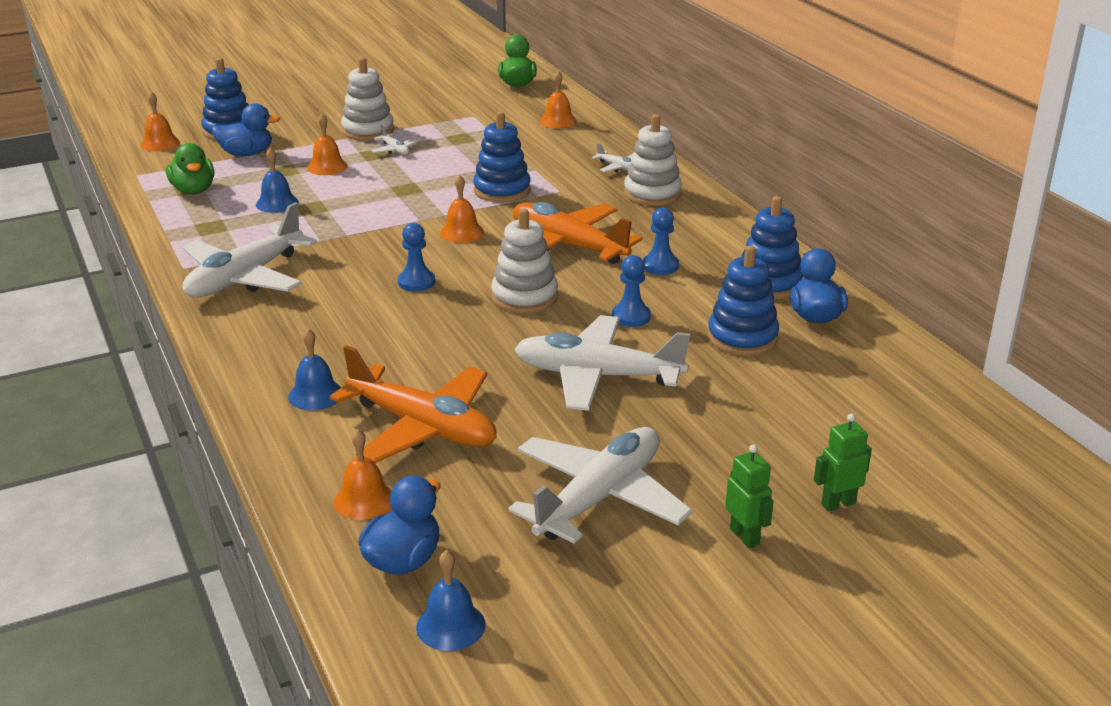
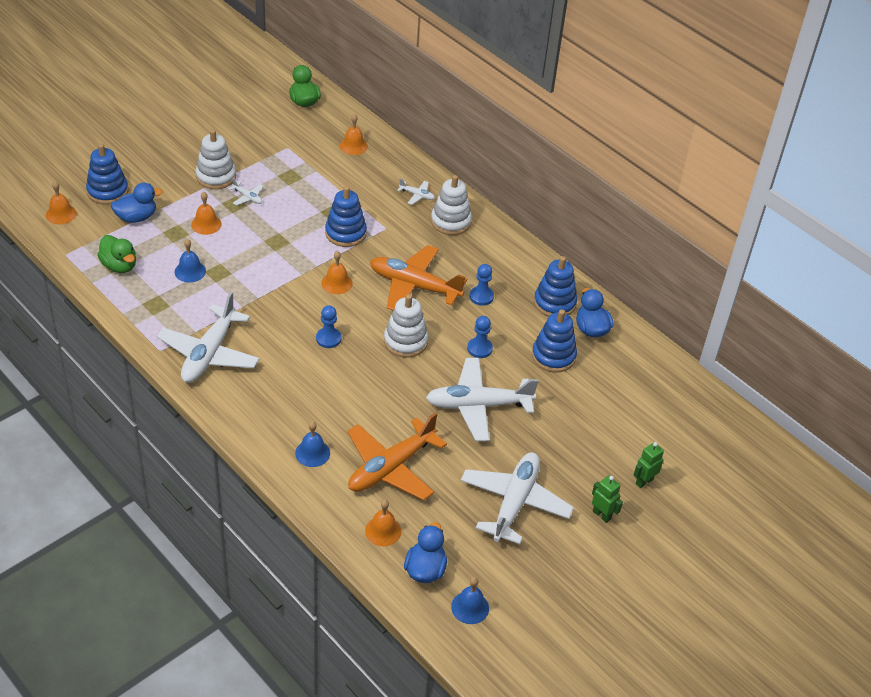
camera: 20 degrees left, 15 degrees up
(423, 427) = (391, 467): orange plane -> orange plane turned 120 degrees clockwise

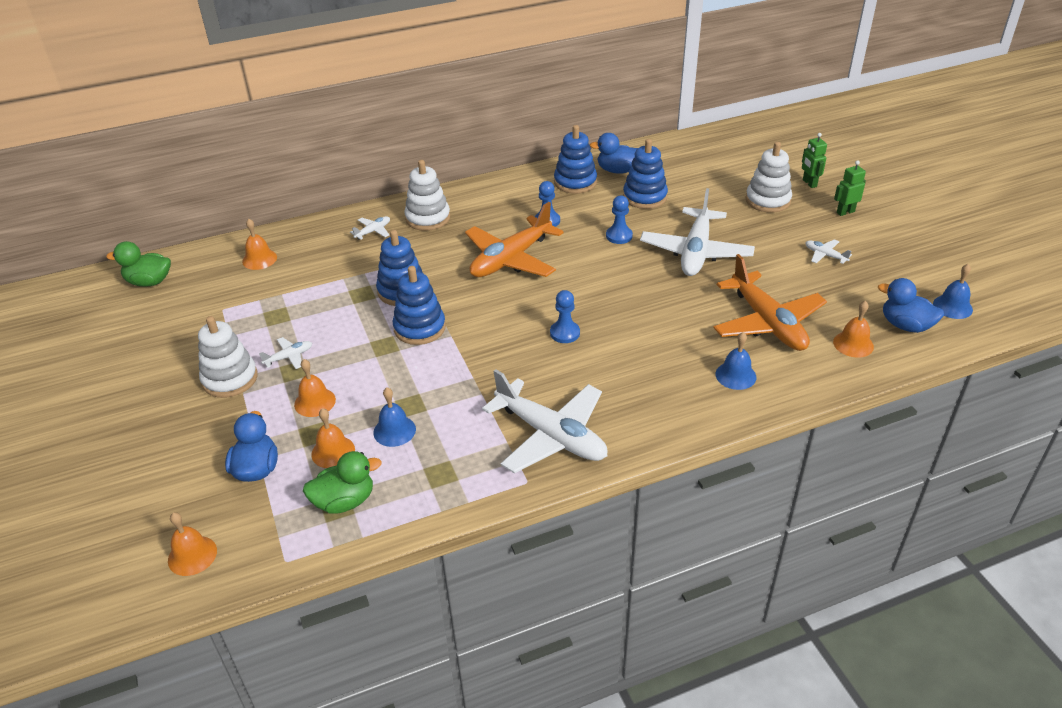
camera: 65 degrees left, 5 degrees down
(107, 191) = (180, 493): blue stacking toy -> blue stacking toy (419, 328)
(337, 283) = (479, 311): orange bell -> orange bell (333, 452)
(405, 341) = (591, 280): white stacking toy -> white stacking toy (767, 200)
(514, 503) = (825, 255): white plane -> white plane, size x0.42

